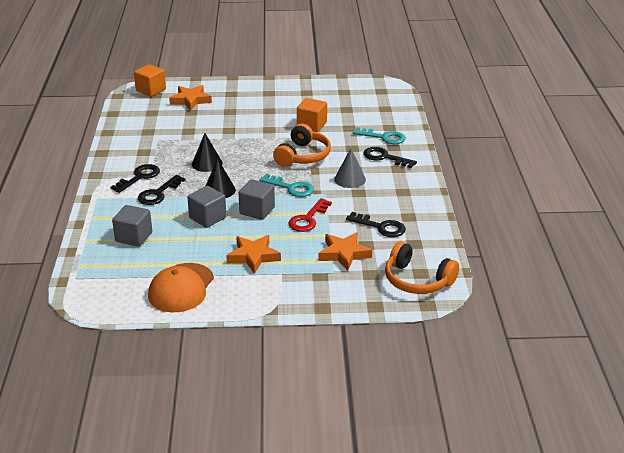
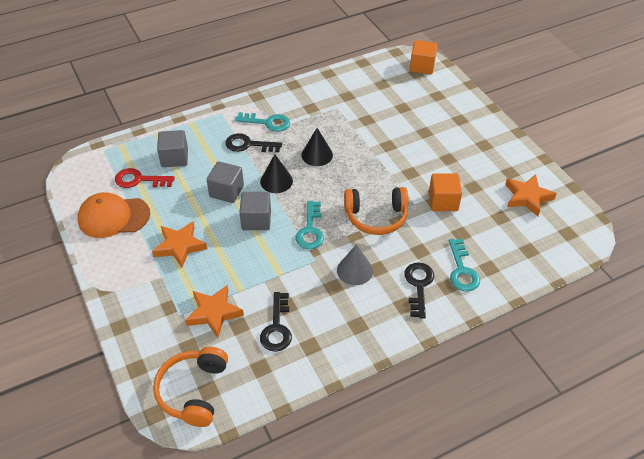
camera: 65 degrees right, 15 degrees up
(139, 177) = (267, 122): black key -> turquoise key
(191, 100) = (424, 98): orange star -> orange star (527, 197)
(308, 219) = (261, 263): red key -> red key (139, 180)

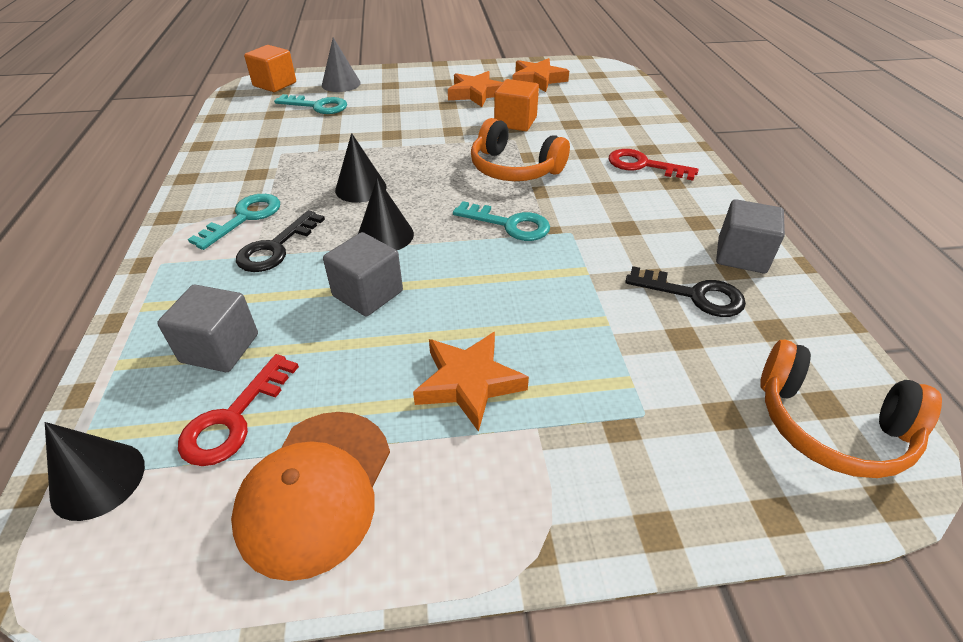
camera: 70 degrees left, 5 degrees down
(104, 158) = (98, 480): none -> black cone
(214, 313) = (650, 363): orange star -> orange star (476, 93)
(256, 220) = (458, 273): grey cube -> grey cube (741, 255)
(354, 270) = (602, 204): grey cone -> grey cone (341, 84)
(376, 217) = (514, 168): orange headphones -> orange headphones turned 105 degrees clockwise
(419, 286) = (643, 165): black key -> red key
(462, 270) = (628, 135): turquoise key -> turquoise key (317, 106)

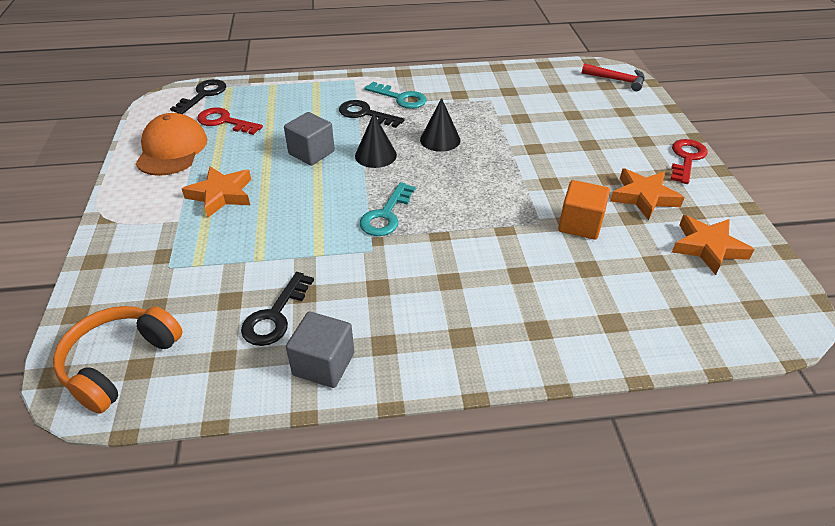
camera: 90 degrees right, 0 degrees up
(98, 480) = (203, 95): black cone -> black key
(220, 348) = (276, 110): grey cube -> none
(275, 84) = (617, 80): orange cube -> red hammer
(316, 490) = (172, 149): orange cap -> orange cap turned 75 degrees clockwise
(317, 106) = (579, 106): turquoise key -> none
(341, 84) = (633, 113): grey cone -> none
(514, 168) = (479, 220): orange headphones -> none
(643, 165) = (496, 317): red key -> red key (686, 159)

